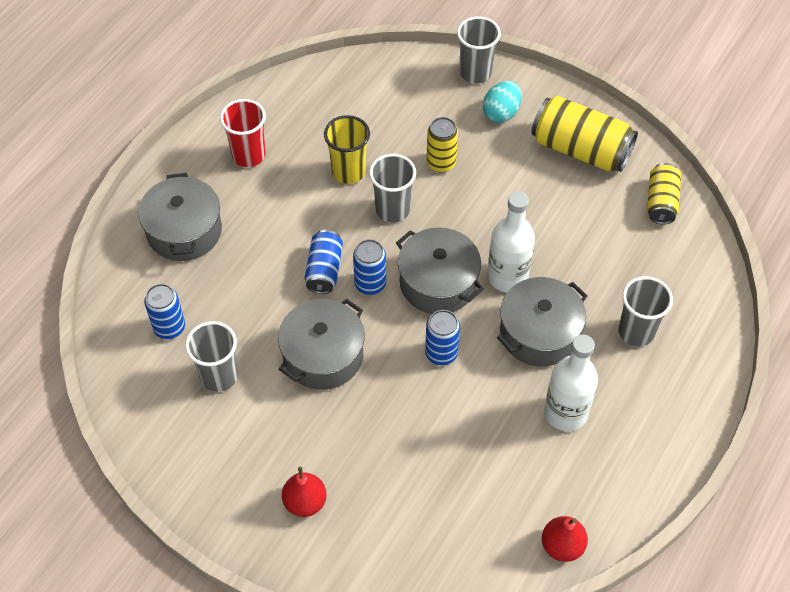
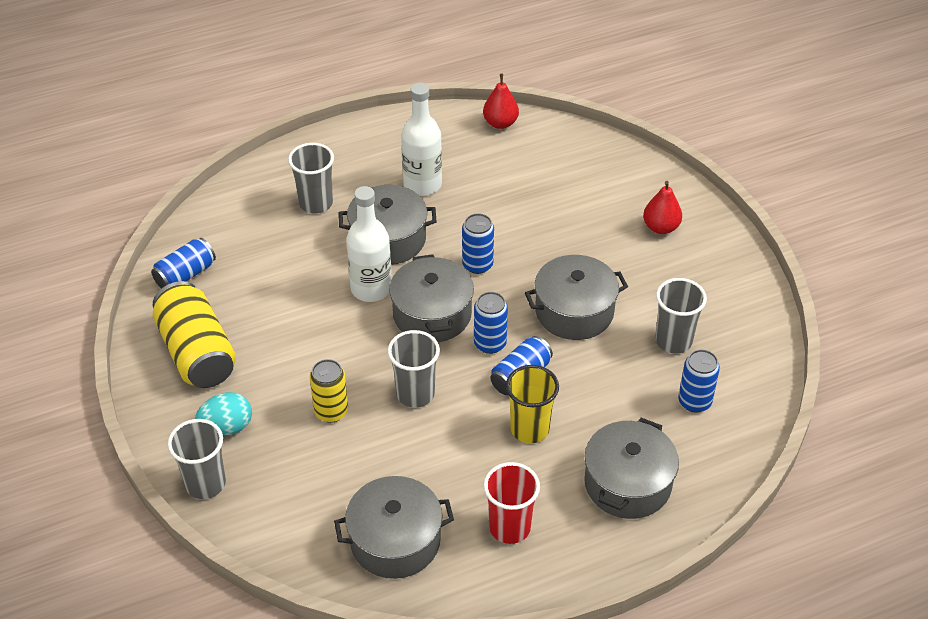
camera: 145 degrees left, 10 degrees down
(319, 107) = (395, 541): none -> grey pot
(348, 172) = (424, 453): yellow cup -> yellow cup (529, 429)
(661, 202) = (185, 275): yellow can -> blue can

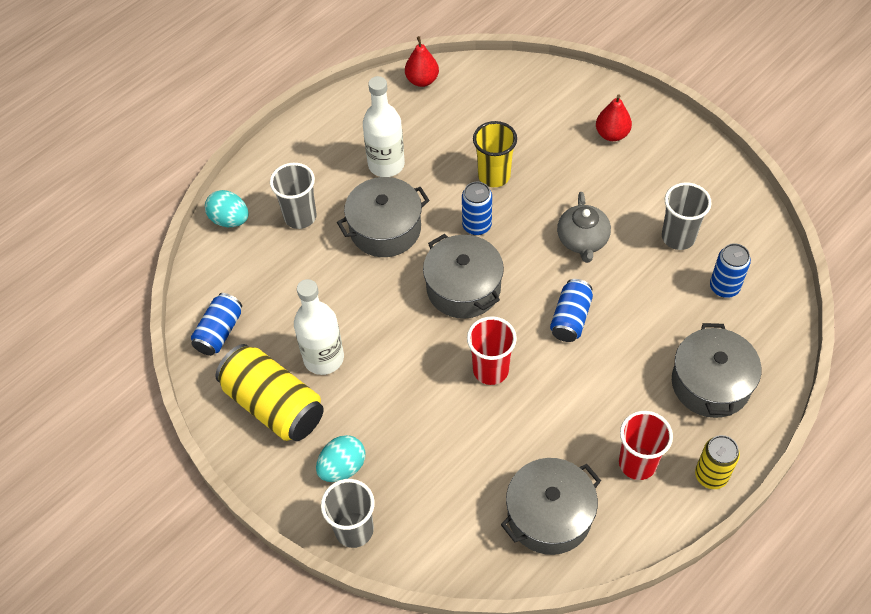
camera: 20 degrees left, 10 degrees up
(251, 185) = (230, 220): none -> turquoise egg
(331, 411) = (427, 415): yellow can -> yellow can (711, 475)
(371, 289) = (396, 283): white bottle -> white bottle (323, 358)
(415, 394) = (490, 370): grey cup -> red cup
(490, 343) = (528, 297): blue can -> none
(529, 429) = (605, 365): yellow cup -> yellow cup (494, 176)
(574, 311) = (582, 240): grey pot -> grey teapot

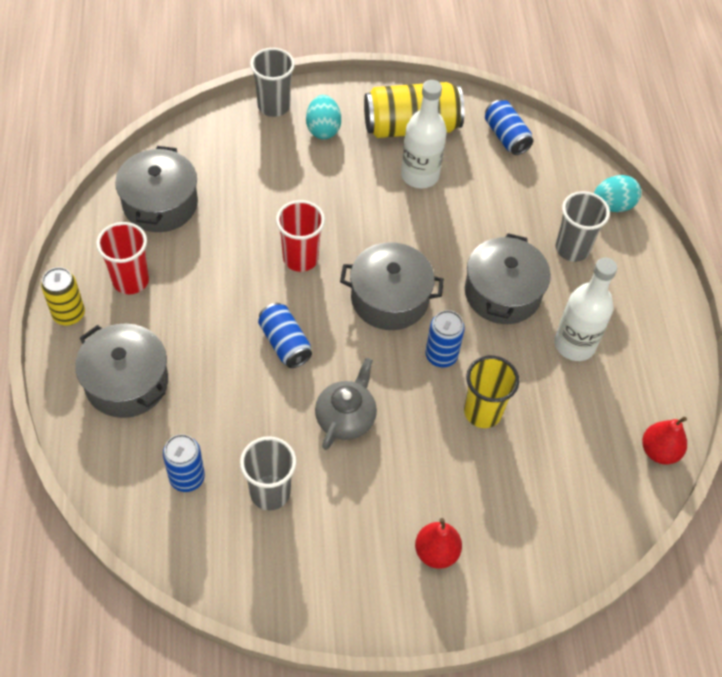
camera: 125 degrees right, 0 degrees up
(582, 240) = (346, 417): grey teapot -> grey teapot turned 75 degrees clockwise

